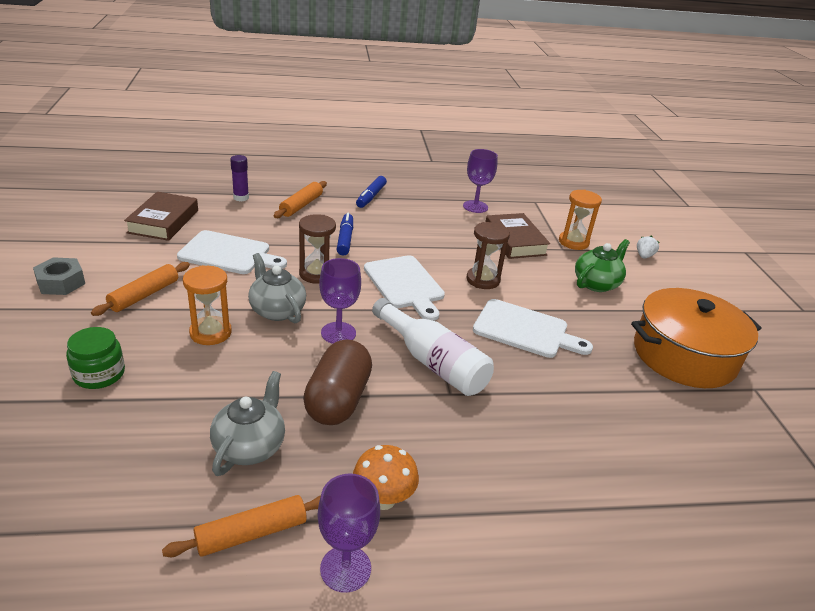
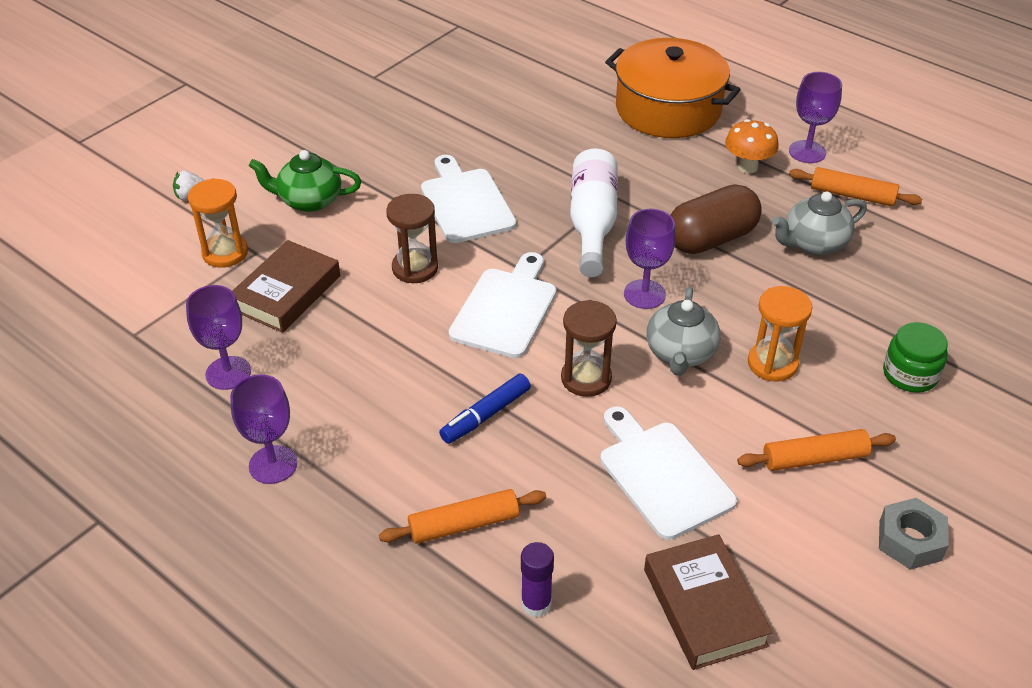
camera: 130 degrees left, 10 degrees up
(163, 221) = (704, 607): brown book -> brown book turned 75 degrees counterclockwise
(371, 197) = (336, 483): blue marker -> none
(404, 192) = (273, 464): none -> purple goblet
(684, 355) = (374, 117): orange pot -> orange pot (668, 109)

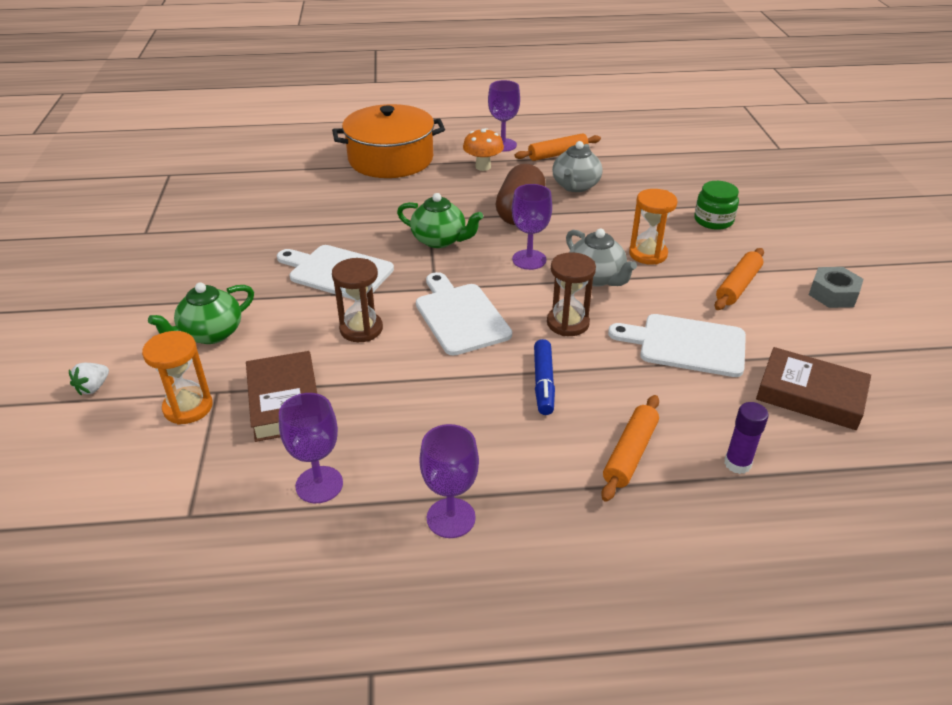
camera: 45 degrees left, 5 degrees down
(592, 224) = (440, 240): white bottle -> green teapot

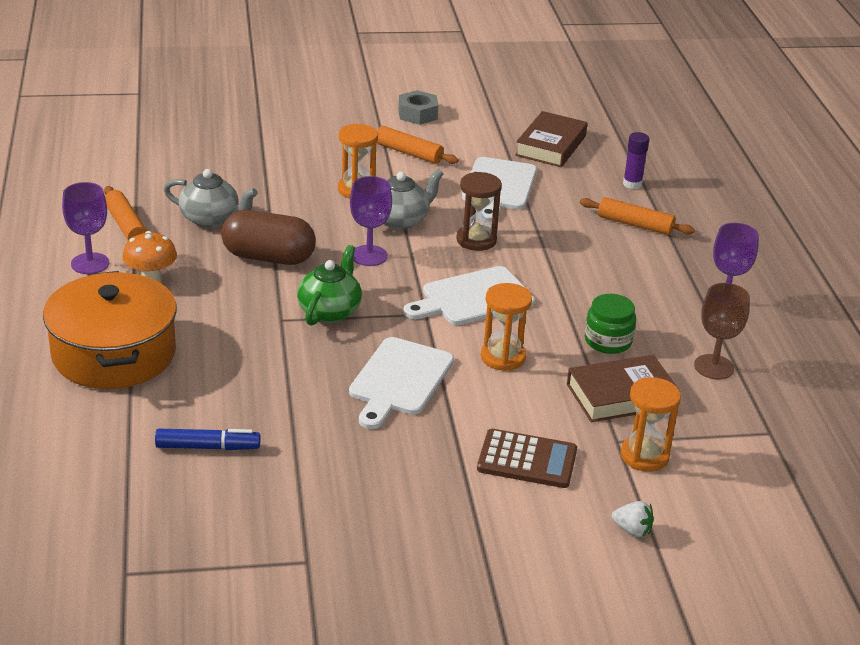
camera: 95 degrees left, 5 degrees down
(210, 334) = (527, 460): green teapot -> brown calculator
(319, 484) = (714, 367): purple goblet -> brown goblet
(361, 329) = (503, 357): brown hourglass -> orange hourglass
(543, 383) = (562, 257): blue marker -> blue marker (207, 447)
(713, 220) = (293, 149): green jar -> green jar (608, 341)

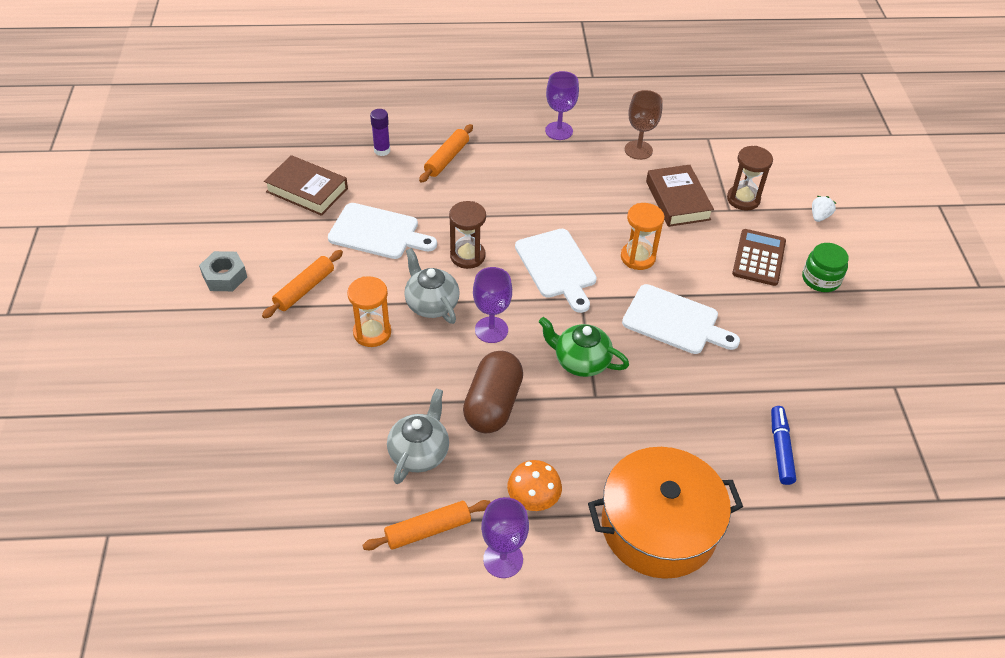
camera: 85 degrees left, 15 degrees up
(608, 341) = (611, 197): green jar -> green jar (820, 279)
(644, 456) = (743, 199): orange hourglass -> brown hourglass

